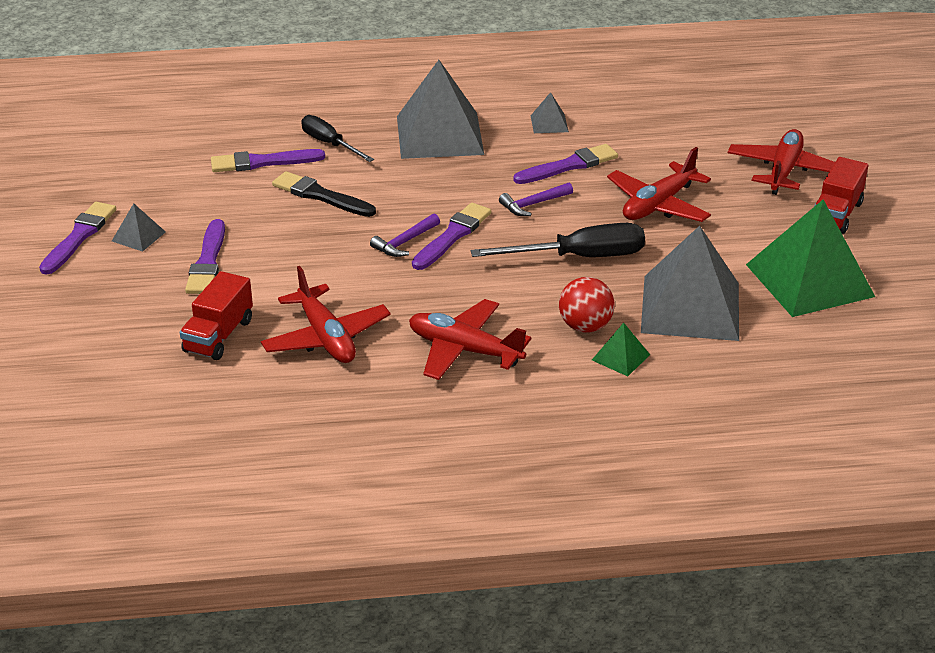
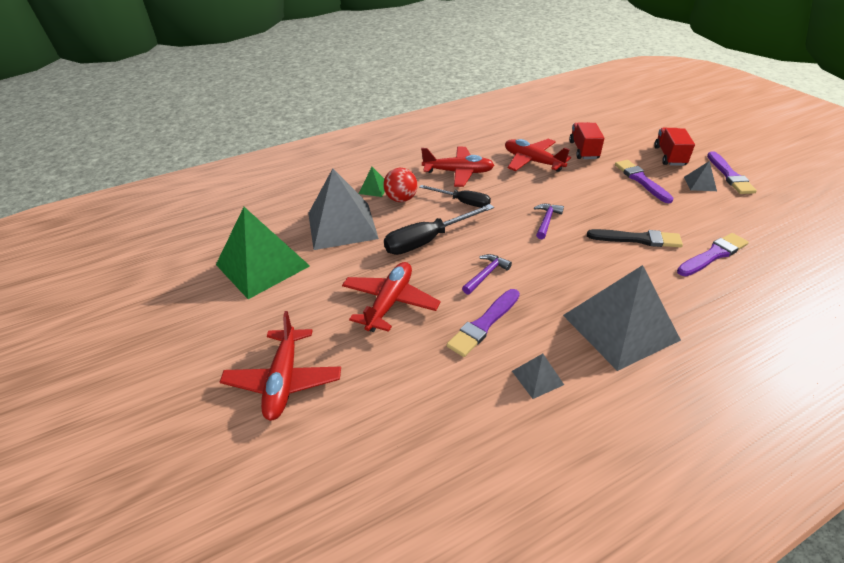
camera: 160 degrees right, 5 degrees up
(330, 144) = (691, 288): black screwdriver -> black screwdriver (462, 202)
(452, 236) = (521, 233): purple brush -> none
(836, 214) = (236, 336): red truck -> red truck (669, 156)

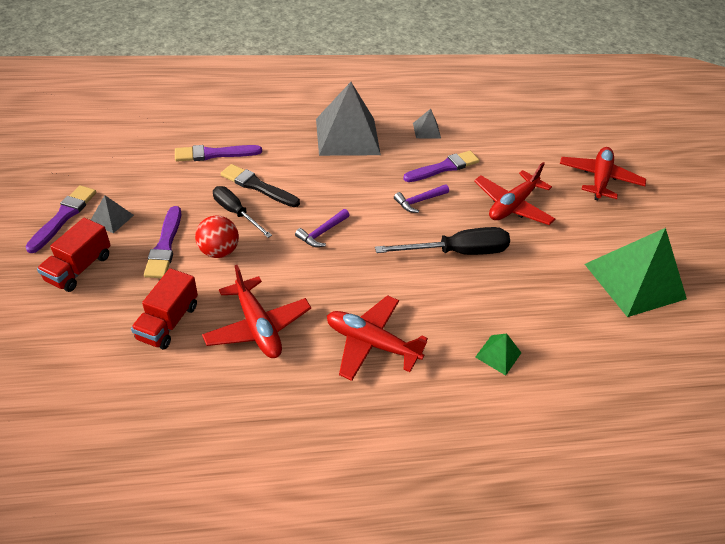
camera: 165 degrees left, 5 degrees up
(342, 225) = (548, 305): grey pyramid -> none
(401, 199) = (467, 321): red ball -> red ball (219, 251)
(462, 202) = (395, 289): black screwdriver -> black screwdriver (236, 213)

